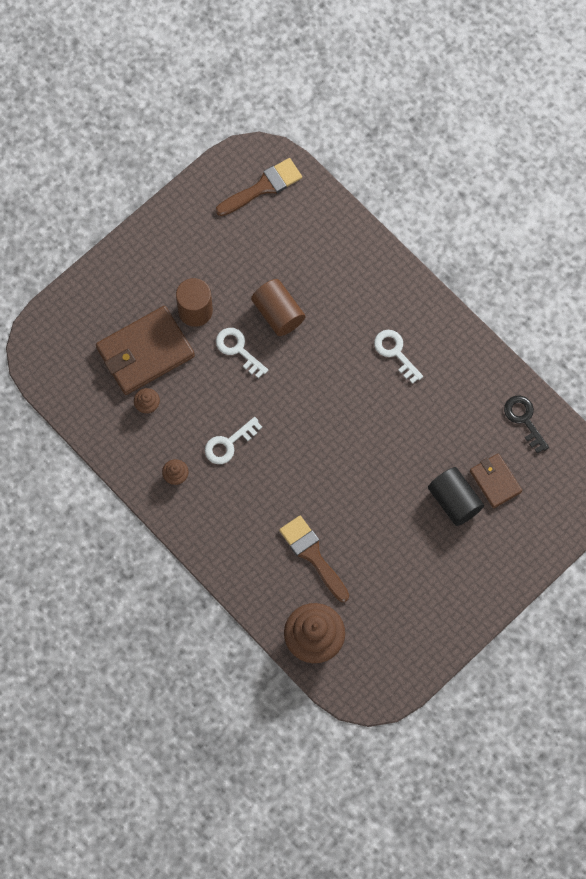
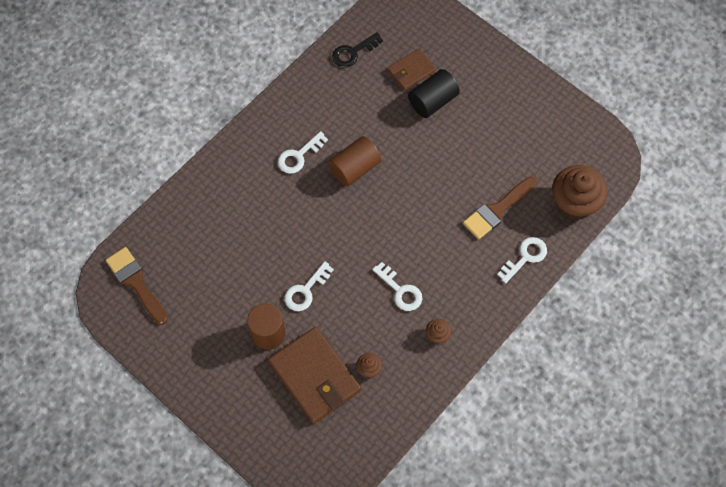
camera: 95 degrees left, 5 degrees down
(254, 577) = (525, 257): none -> white key
(278, 313) = (266, 258): brown cylinder -> brown cylinder (354, 168)

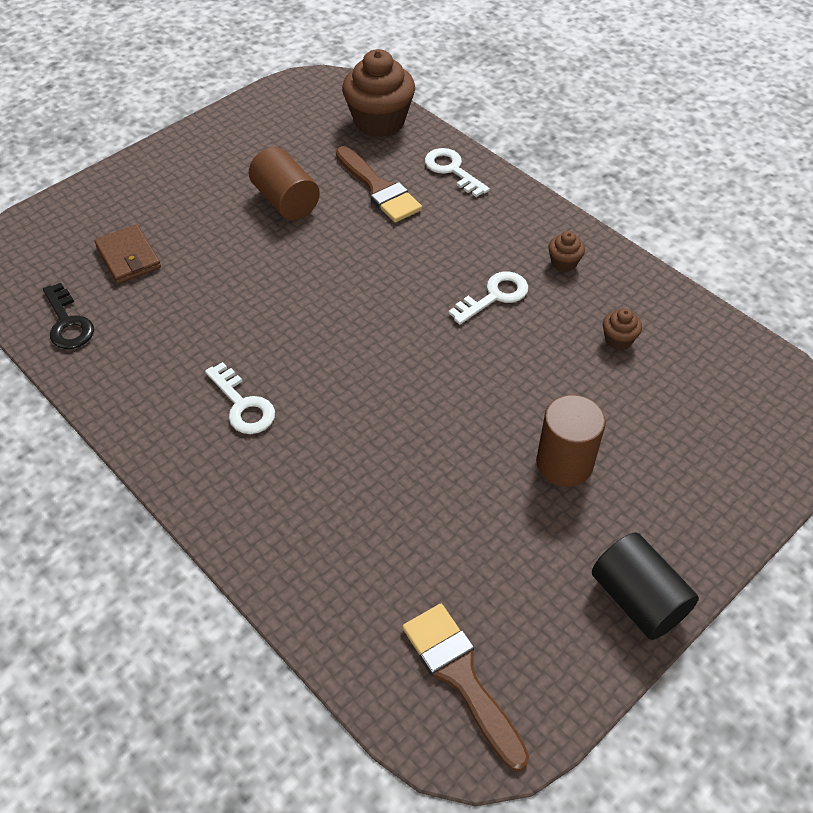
camera: 85 degrees left, 15 degrees down
(136, 283) = (461, 677): brown brush -> brown brush turned 90 degrees clockwise
(305, 290) = (489, 409): white key -> none
(315, 376) = (635, 405): brown wallet -> none
(354, 168) = (281, 334): brown cylinder -> brown cylinder (286, 201)
(432, 101) = (188, 238): black cylinder -> black cylinder (638, 599)

